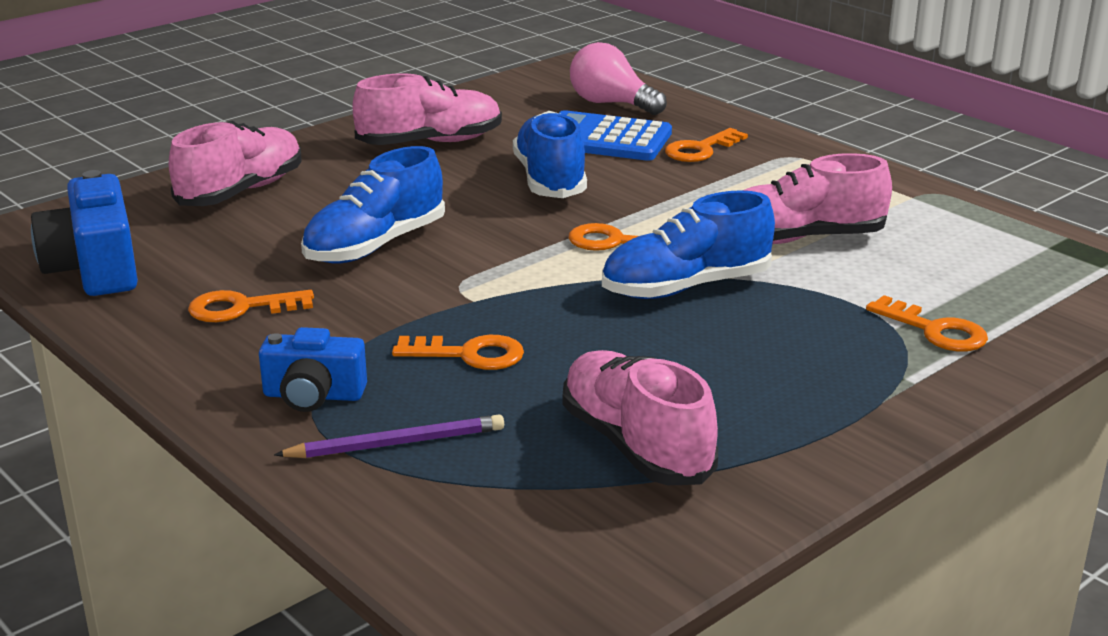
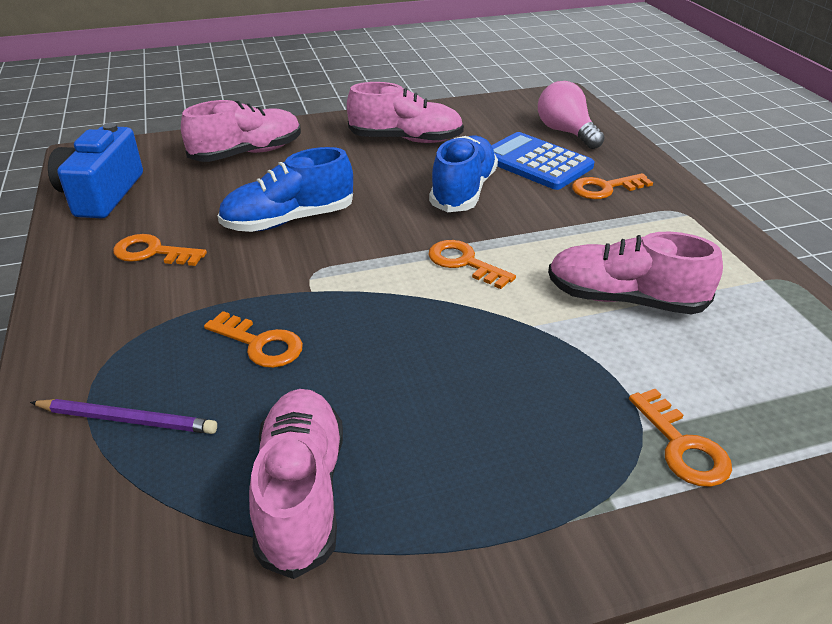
camera: 25 degrees right, 10 degrees up
(313, 395) = (119, 349): blue camera -> none
(686, 287) = (486, 325): blue shoe -> none

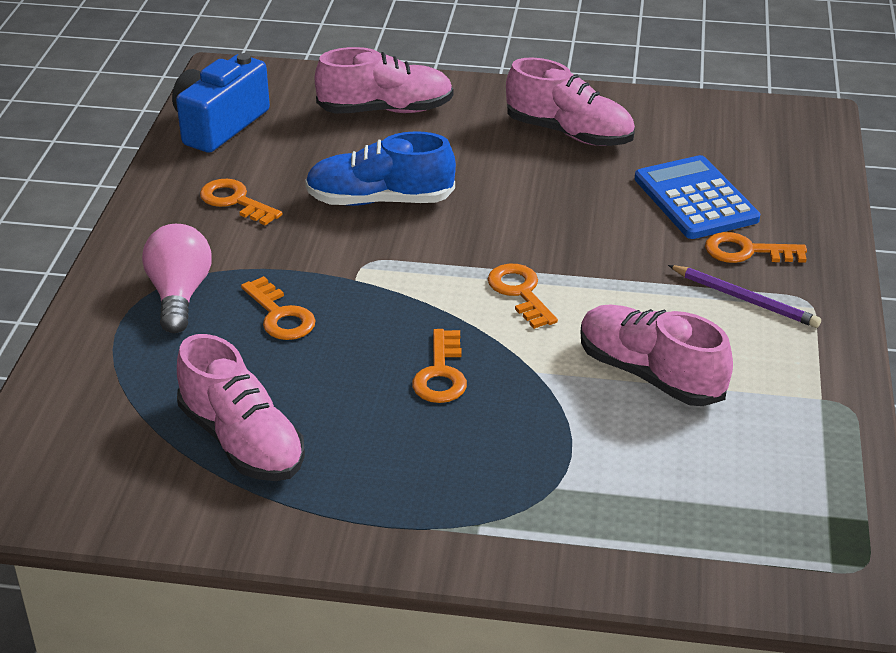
camera: 25 degrees right, 0 degrees up
(127, 419) = (143, 346): purple pencil -> purple pencil (745, 299)
(301, 493) = (242, 441): pink shoe -> pink shoe turned 120 degrees clockwise
(463, 191) = (583, 214): blue shoe -> none
(566, 132) = (768, 169): pink light bulb -> pink light bulb (179, 295)
(682, 446) = (578, 510): orange key -> orange key (441, 374)

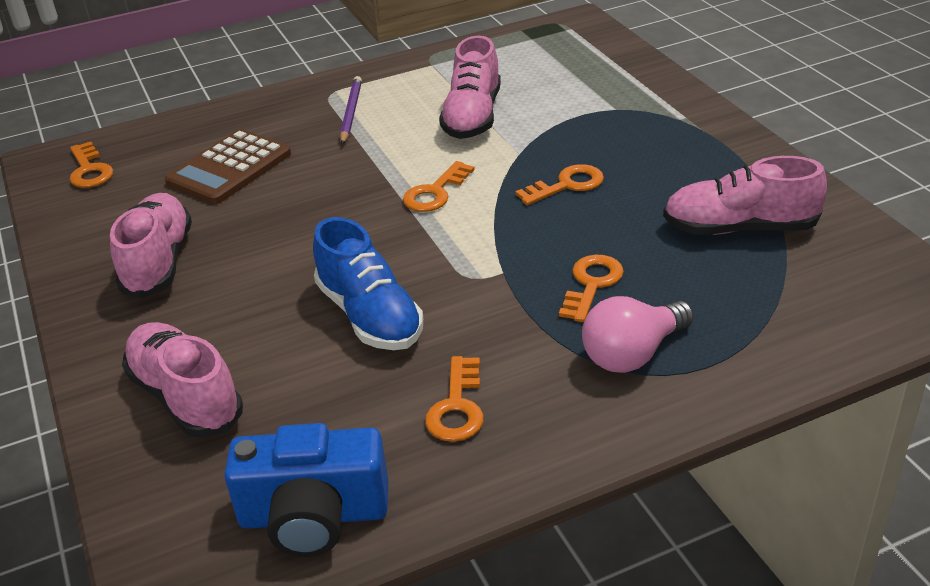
camera: 120 degrees left, 0 degrees up
(242, 441) = (740, 228): pink shoe -> pink shoe turned 105 degrees counterclockwise
(695, 199) = (229, 168): blue calculator -> brown calculator
(747, 251) = (288, 128): orange key -> orange key (89, 170)

